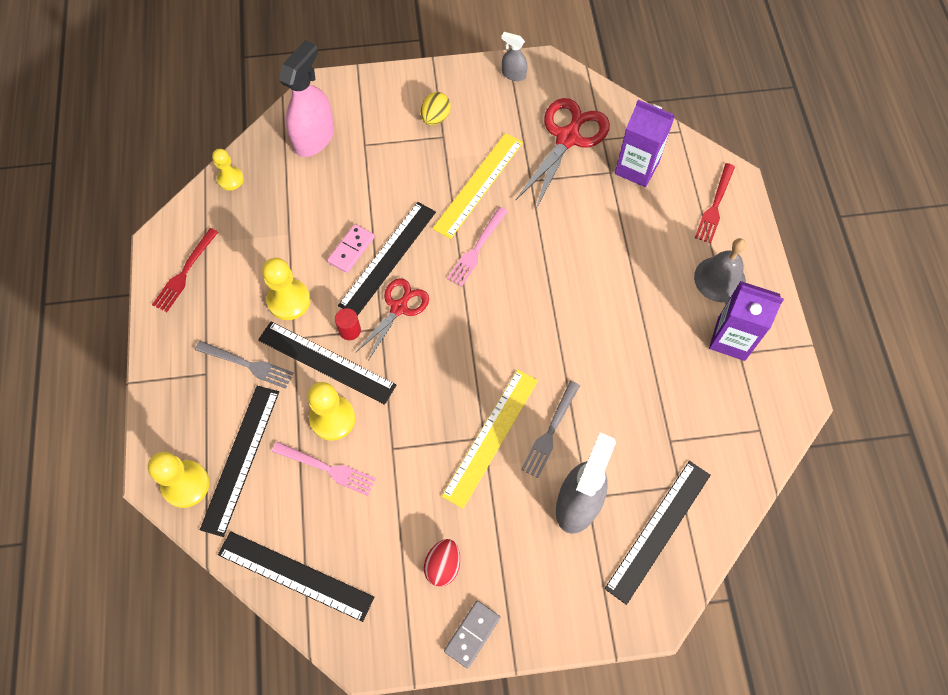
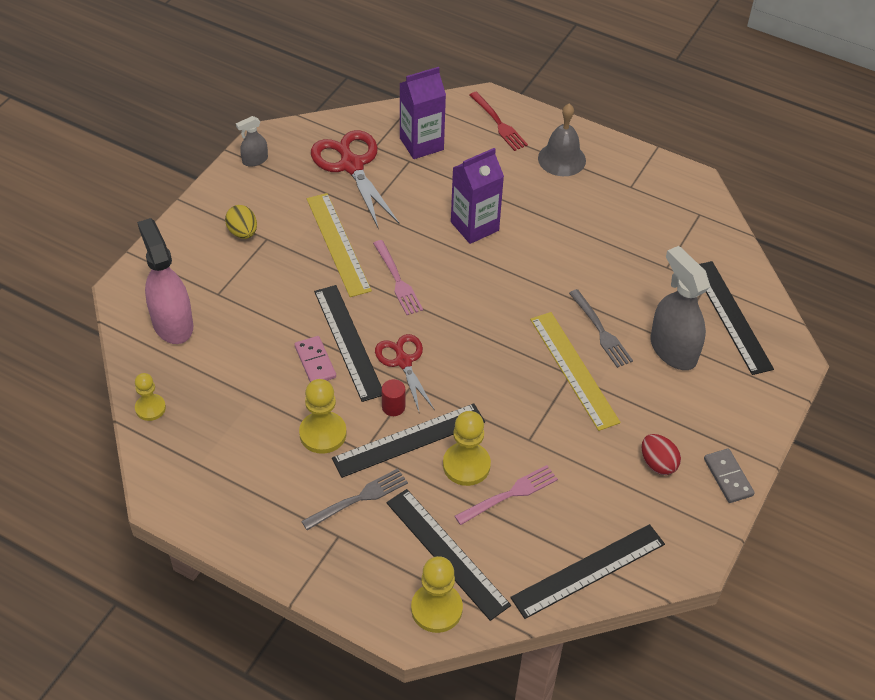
camera: 55 degrees left, 15 degrees down
(184, 273) = (216, 497): red fork -> none
(731, 339) = (615, 183): purple carton -> purple carton (474, 226)

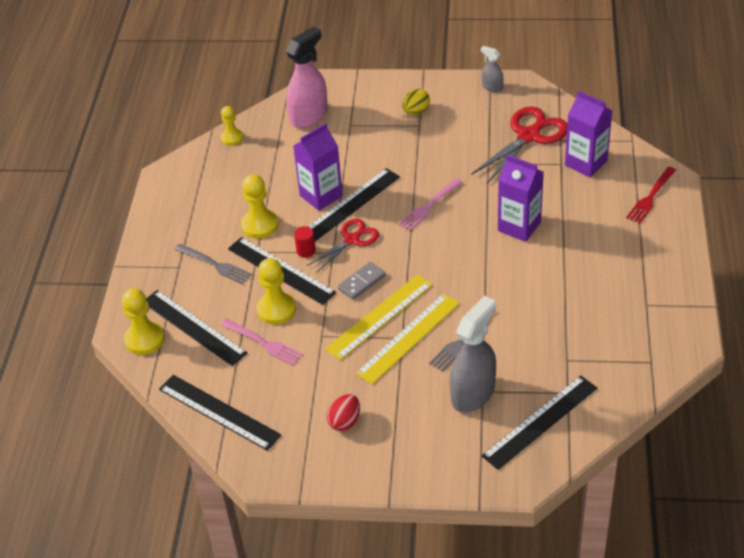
camera: 70 degrees right, 5 degrees down
(315, 362) = (321, 196): pink domino -> purple carton
(338, 244) = (441, 161): yellow ruler -> yellow ruler (379, 316)
(446, 553) = (193, 327): black ruler -> black ruler turned 75 degrees counterclockwise
(561, 159) = (641, 250): grey bell -> none
(728, 477) = (358, 472): grey domino -> grey domino (361, 282)

